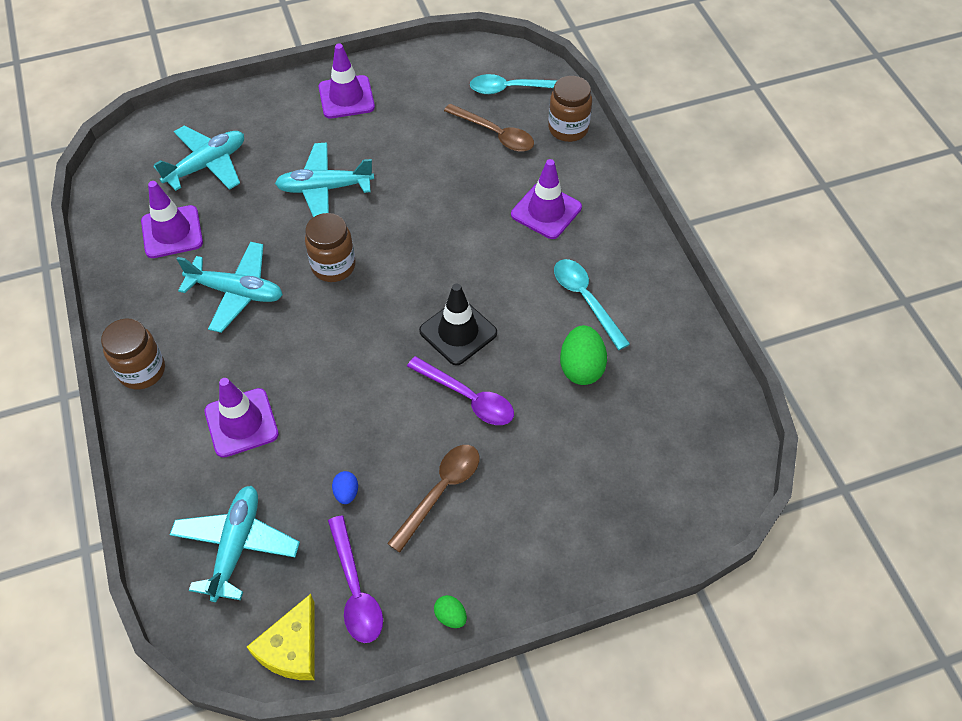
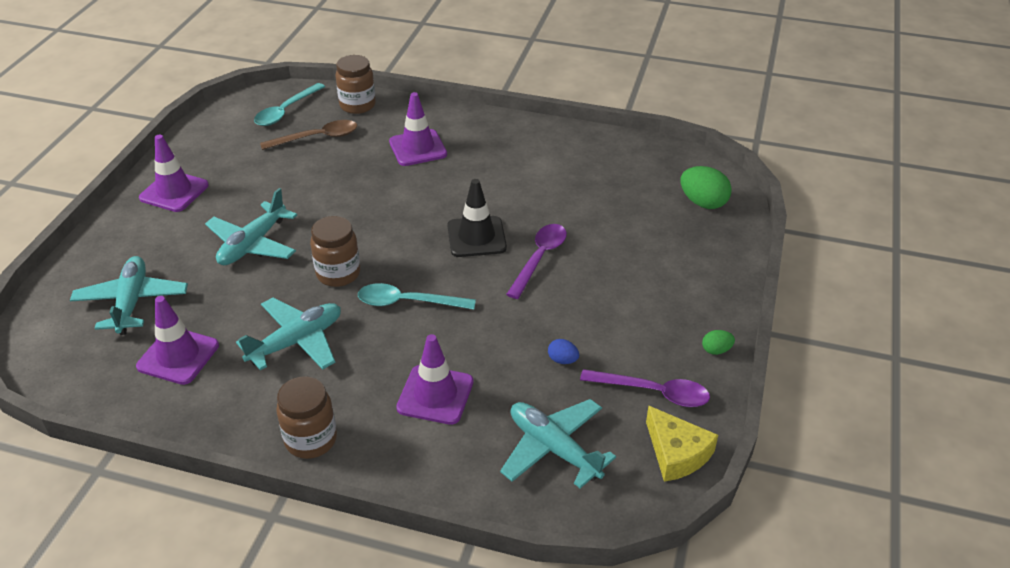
camera: 55 degrees left, 15 degrees down
(440, 491) = (607, 308): brown spoon -> none
(468, 398) = (539, 258): purple spoon -> purple spoon turned 45 degrees counterclockwise
(581, 367) = (569, 195): green egg -> green egg (703, 203)
(586, 300) = (515, 167): turquoise spoon -> turquoise spoon (408, 302)

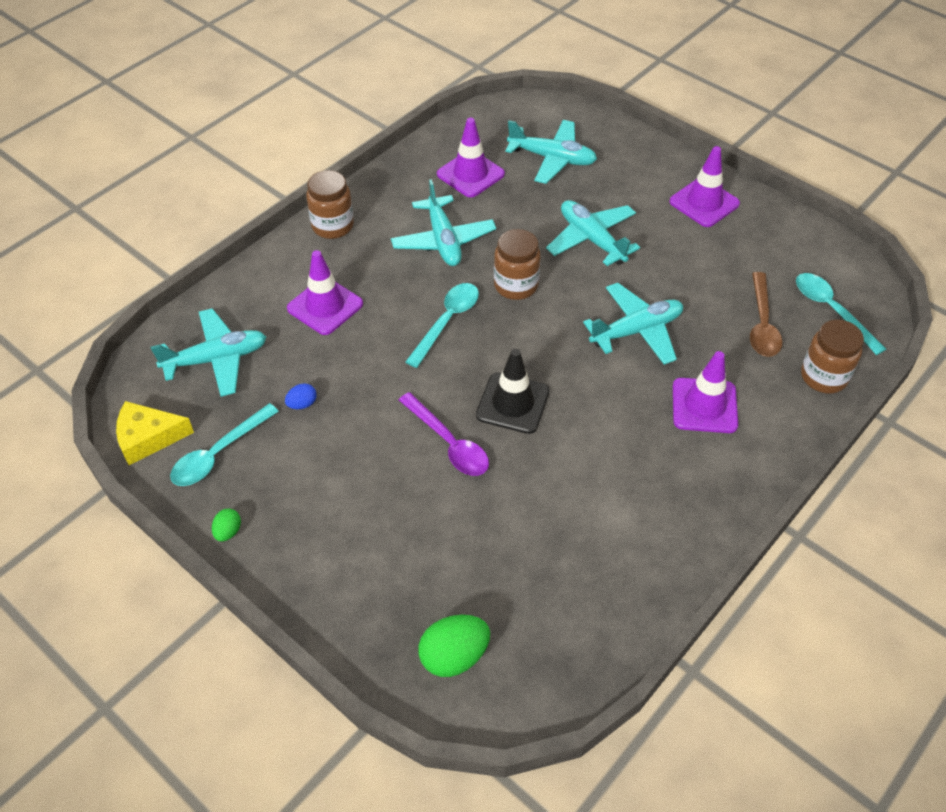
camera: 115 degrees right, 10 degrees up
(358, 194) = (636, 331): none -> turquoise plane
(653, 392) = (218, 453): purple spoon -> turquoise spoon

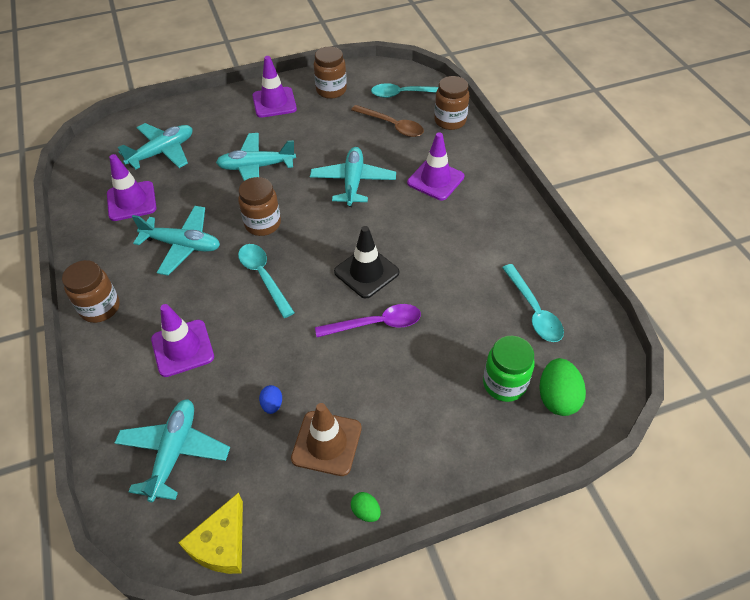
camera: 60 degrees left, 0 degrees up
(218, 453) = (279, 489): turquoise spoon -> turquoise spoon (533, 311)
(284, 467) = (326, 443): none -> brown traffic cone
(442, 595) = (504, 384): none -> green jar
(771, 240) = (331, 90): none -> brown jar

